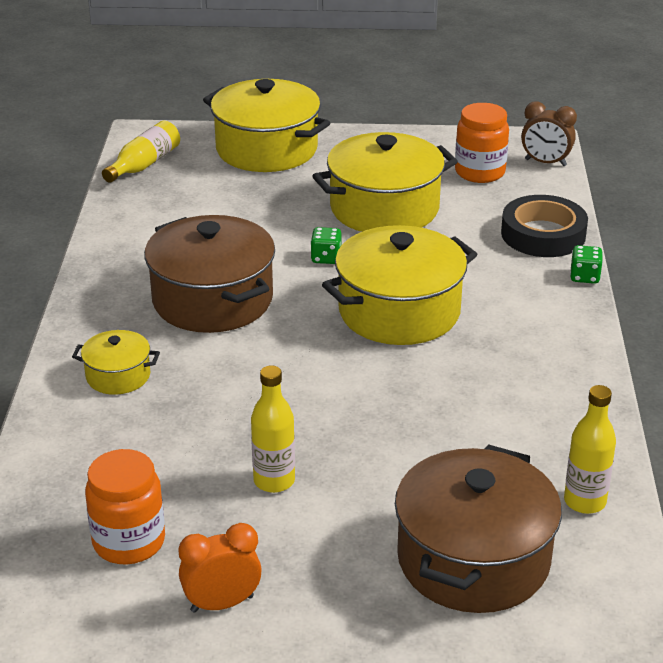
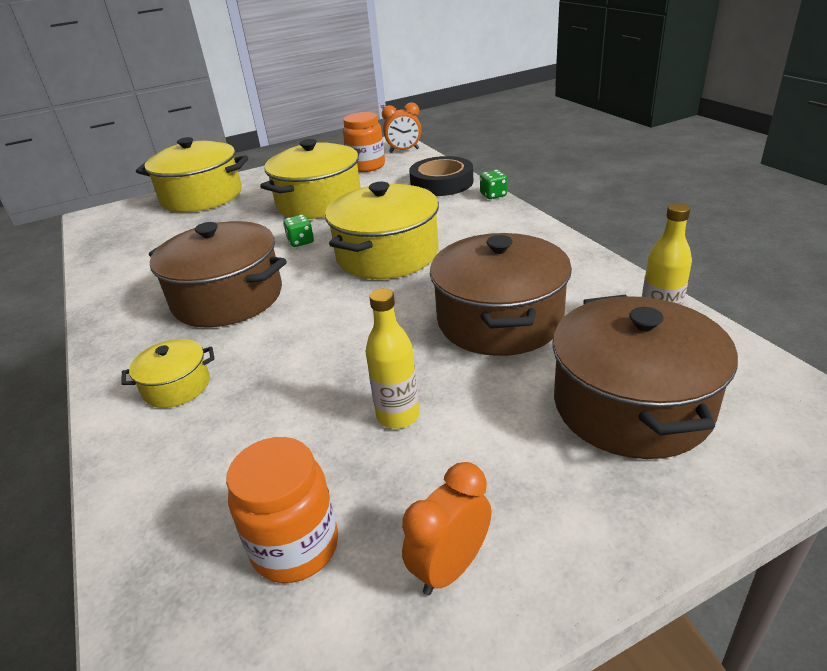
camera: 25 degrees left, 0 degrees up
(144, 164) = (106, 232): yellow bottle -> none
(440, 432) = (499, 320): none -> brown pot
(545, 162) = (404, 150): brown clock -> orange clock

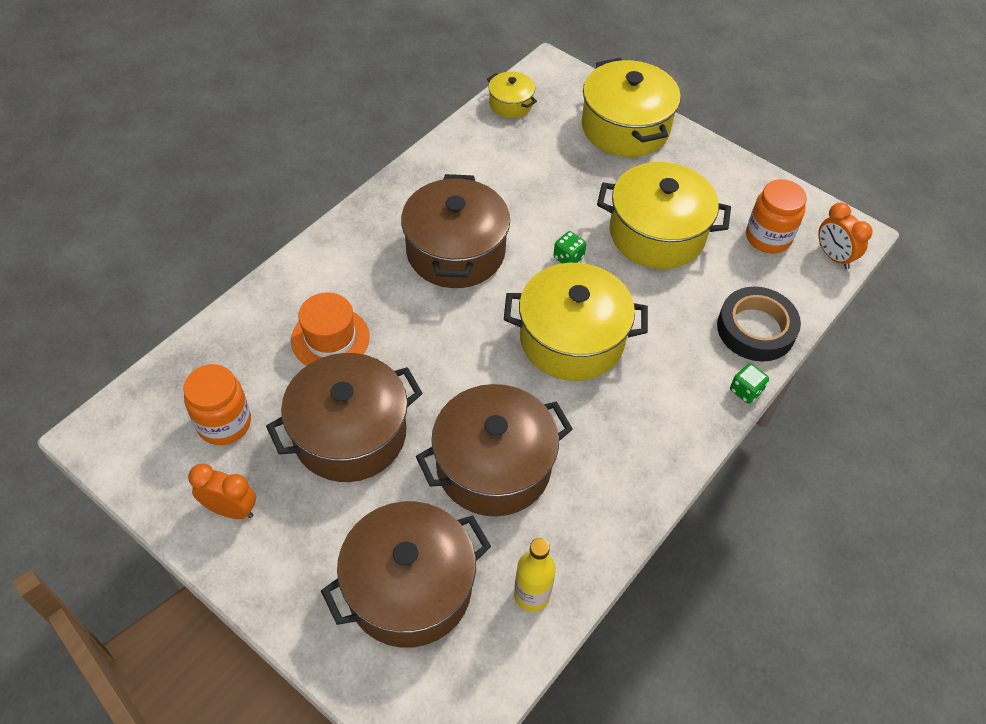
camera: 60 degrees right, 20 degrees up
(177, 386) = (338, 282): yellow pot -> yellow pot (511, 104)
(249, 408) = (330, 338): none -> orange hat
(398, 416) = (350, 434): yellow bottle -> brown pot

